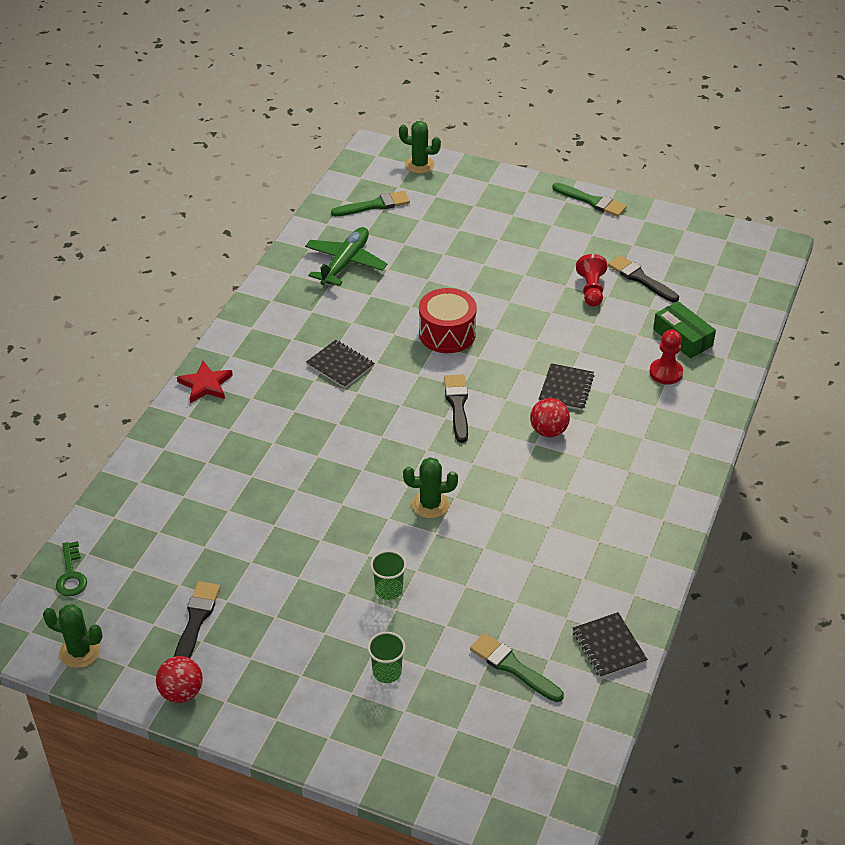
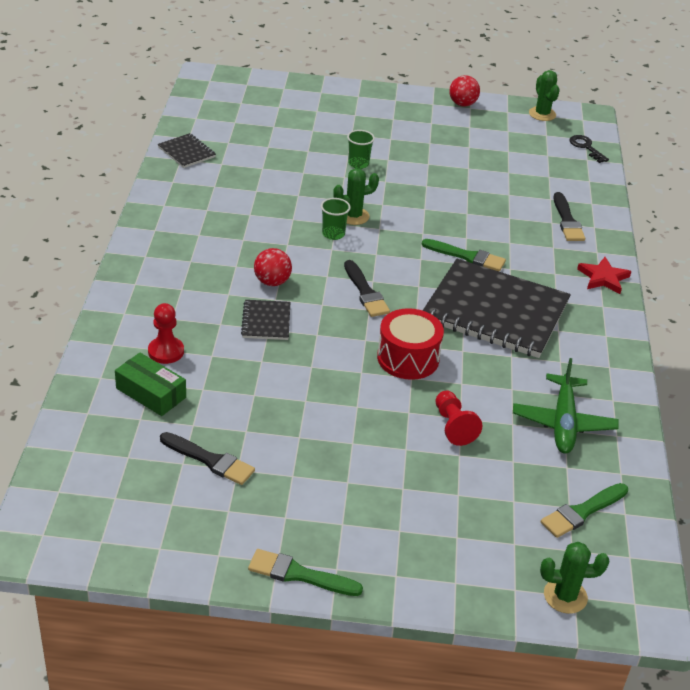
camera: 160 degrees right, 5 degrees down
(71, 575) = (586, 147): green key -> black key
(80, 652) = (542, 114): green cactus -> green cactus turned 75 degrees clockwise
(196, 620) = (481, 135): black brush -> black brush (567, 221)
(340, 365) = (495, 311): black notebook -> black notebook, size x2.29
(387, 672) = (337, 125): green cup -> green cup (333, 234)
(513, 667) = (252, 136): green brush -> green brush (467, 256)
(591, 290) = (267, 435): red pawn -> red pawn (453, 426)

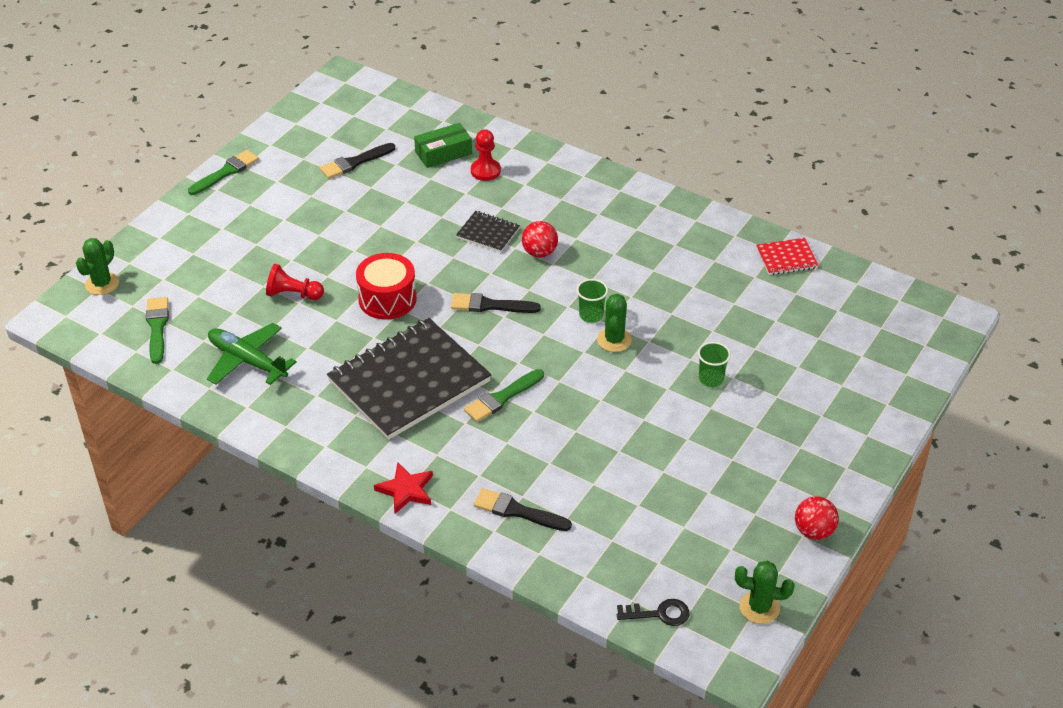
camera: 120 degrees right, 5 degrees up
(186, 152) = (786, 258): black notebook -> red notebook

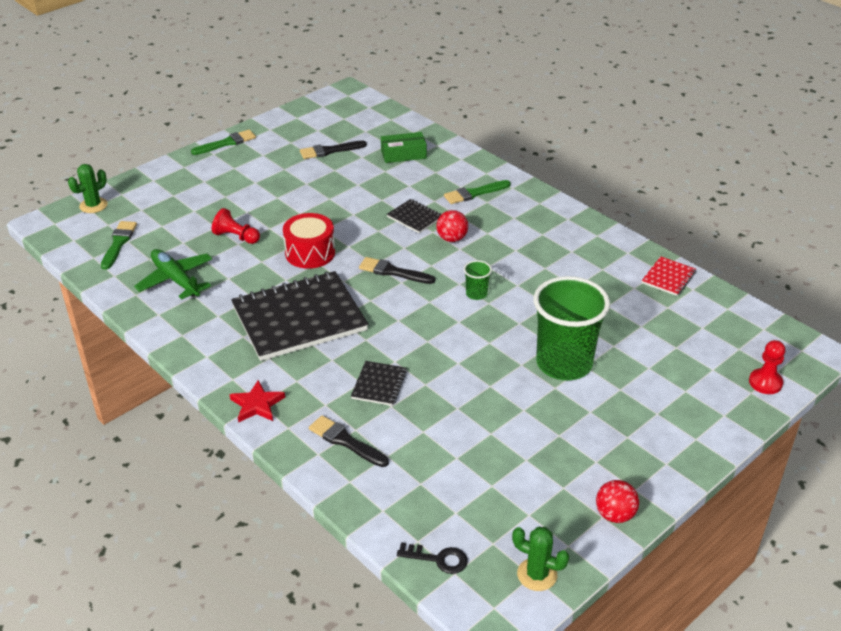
camera: 15 degrees right, 5 degrees down
(485, 171) = (432, 172): red pawn -> red pawn (765, 382)
(502, 398) = (372, 345): green brush -> green brush (474, 193)
(527, 441) = (379, 385): none -> black notebook
(614, 340) = (489, 317): green cactus -> none
(711, 379) = (564, 364): green cup -> green cup, size x2.42
(786, 258) = (668, 277): red notebook -> red notebook turned 60 degrees counterclockwise

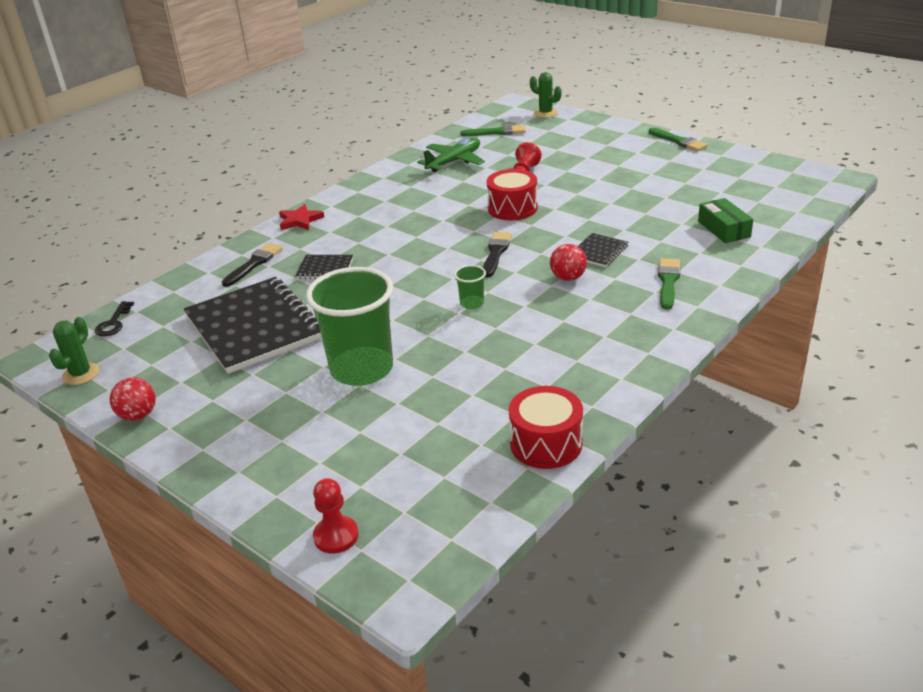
camera: 85 degrees right, 5 degrees down
(299, 318) = (412, 219): black notebook -> black notebook (254, 327)
(329, 151) = (701, 189): black brush -> none
(474, 193) = (668, 282): green brush -> green brush turned 45 degrees clockwise
(668, 277) = (546, 444): red notebook -> red drum

